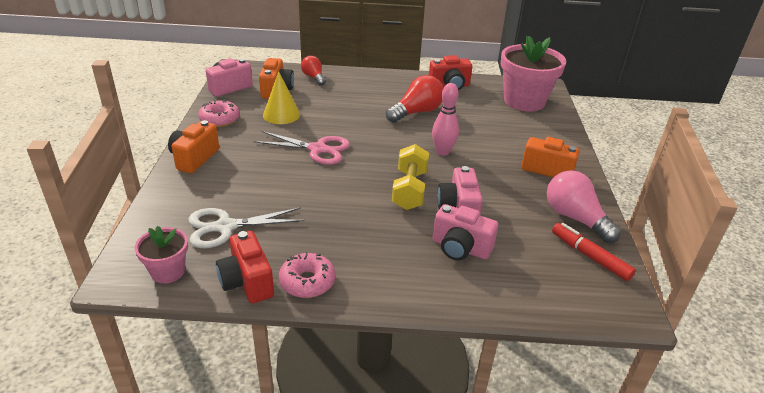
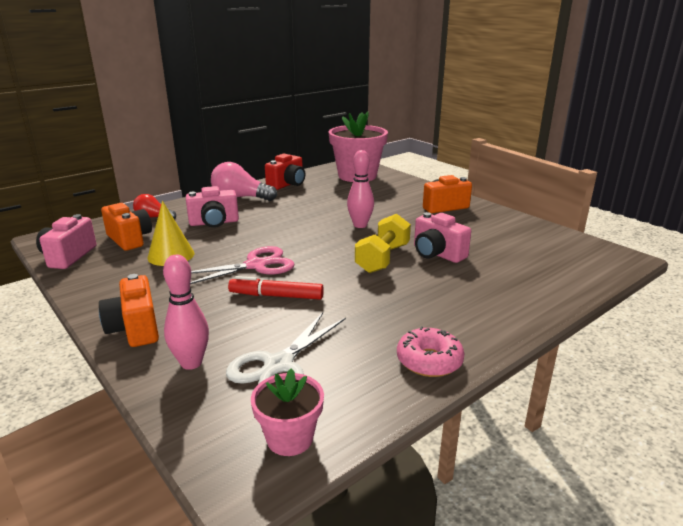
camera: 40 degrees left, 10 degrees down
(189, 197) = (191, 363): none -> pink bowling pin
(219, 119) = (106, 285): pink donut -> none
(247, 282) = (382, 394): red camera -> none
(409, 190) = (383, 258): yellow dumbbell -> yellow dumbbell turned 60 degrees clockwise
(416, 112) = (293, 209): red light bulb -> none
(460, 248) = (483, 276): pink camera -> pink camera (214, 223)
(575, 218) = (509, 226): pink light bulb -> pink light bulb (240, 198)
(590, 256) = (555, 242): red marker -> red marker (276, 296)

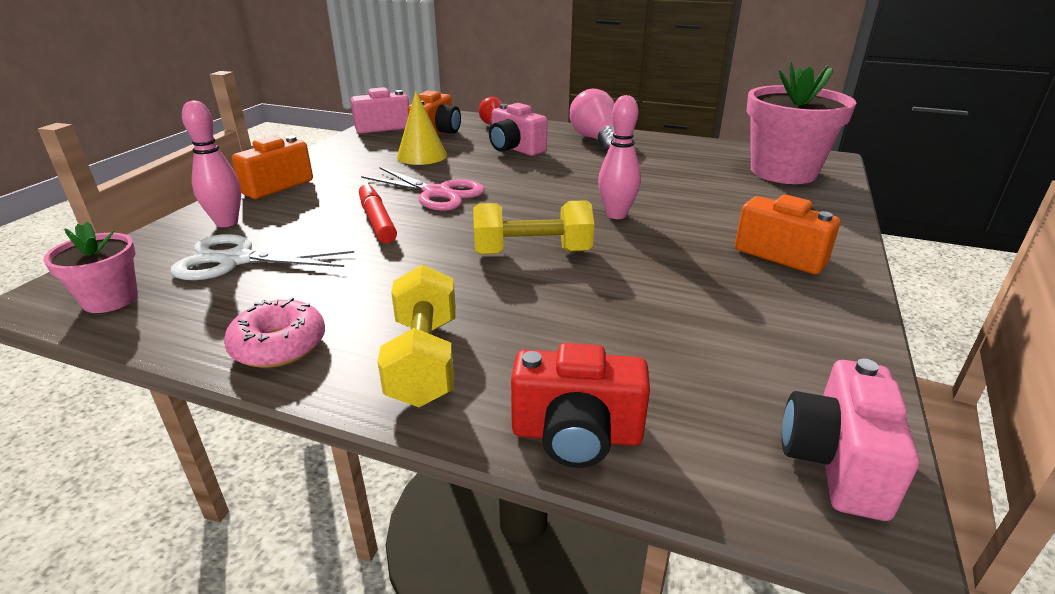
camera: 60 degrees right, 5 degrees up
(287, 184) = (675, 147): red camera -> red camera (576, 435)
(437, 254) = (594, 286): pink camera -> pink camera (836, 462)
(478, 315) = (424, 360): none -> yellow dumbbell

